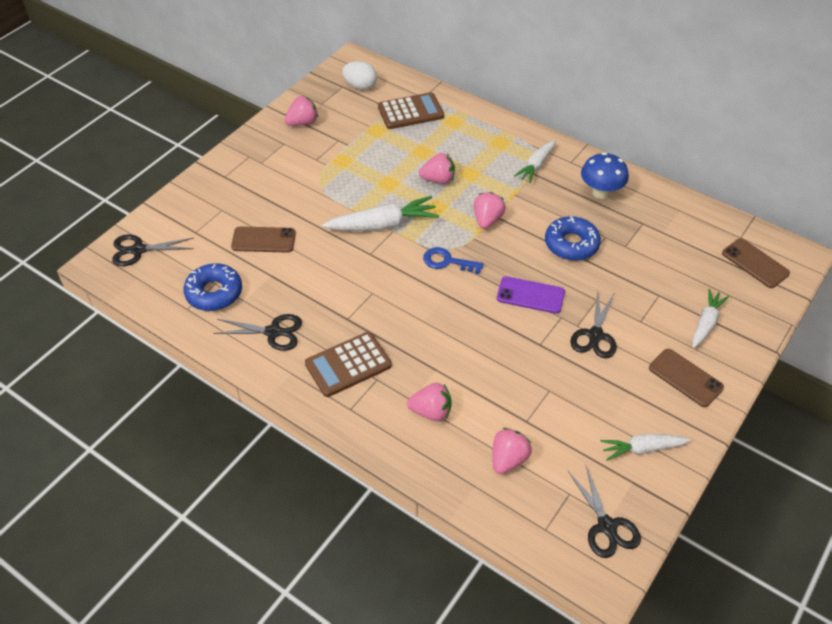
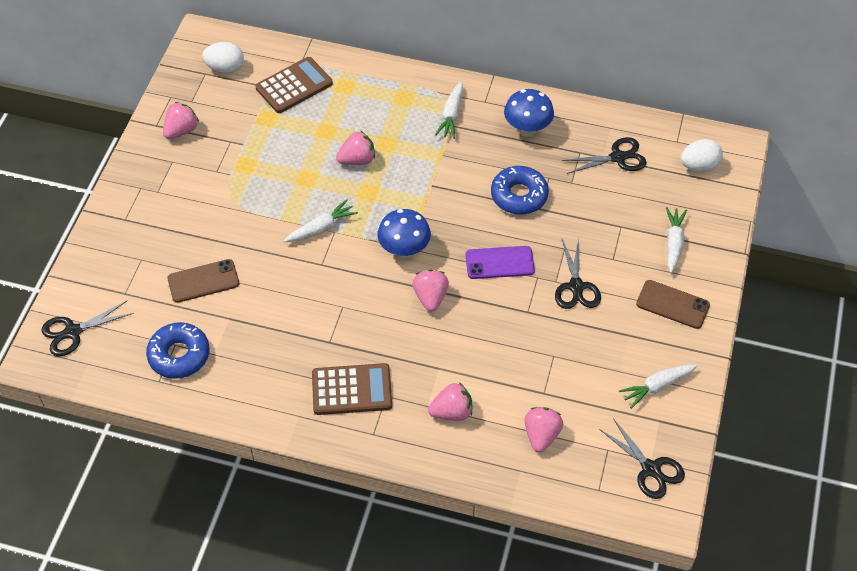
camera: 20 degrees left, 5 degrees up
(273, 332) = (261, 379): black scissors -> black scissors (618, 157)
(348, 365) = (351, 390): brown calculator -> brown calculator turned 135 degrees counterclockwise
(383, 225) = (321, 228): white carrot -> white carrot, size x0.64
(447, 261) = (404, 250): blue key -> blue mushroom
(487, 220) = (425, 192): pink strawberry -> pink strawberry (430, 297)
(755, 263) = (699, 166): brown phone -> white egg

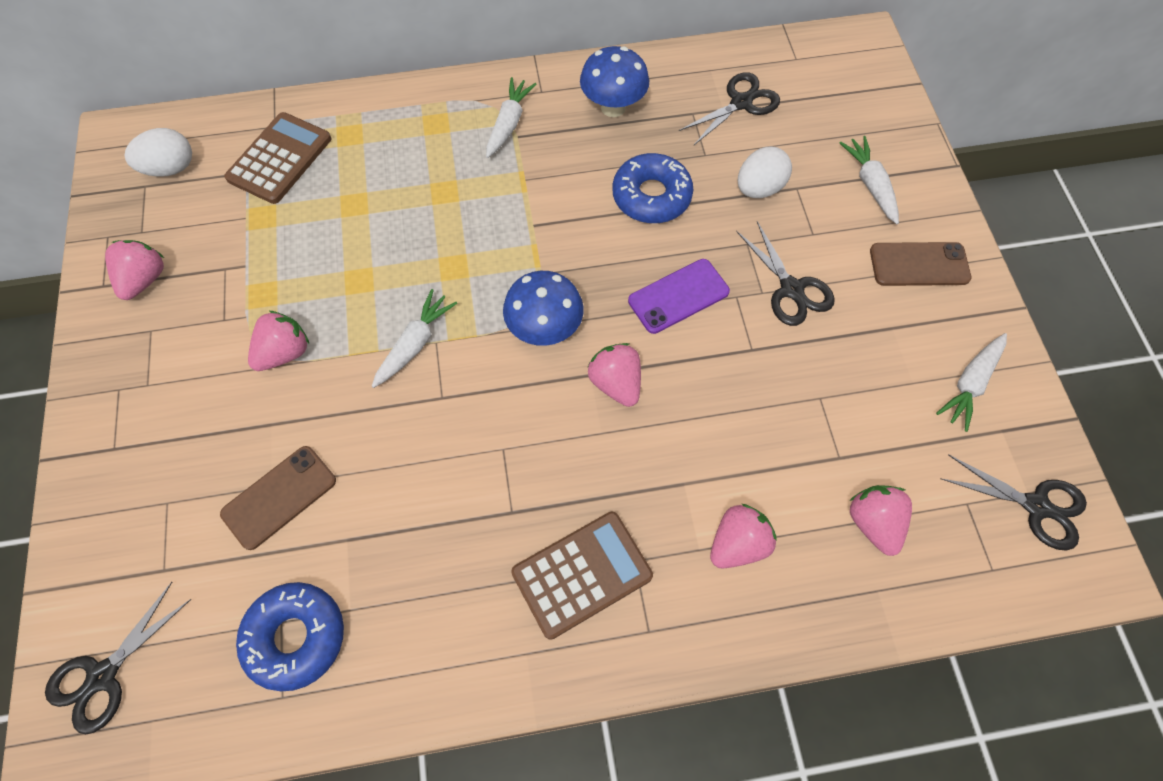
camera: 25 degrees left, 10 degrees up
(357, 160) = (416, 228): pink strawberry -> pink strawberry (284, 352)
(451, 115) = (509, 123): white carrot -> white carrot turned 150 degrees counterclockwise
(699, 166) = (839, 79): white egg -> white egg (759, 188)

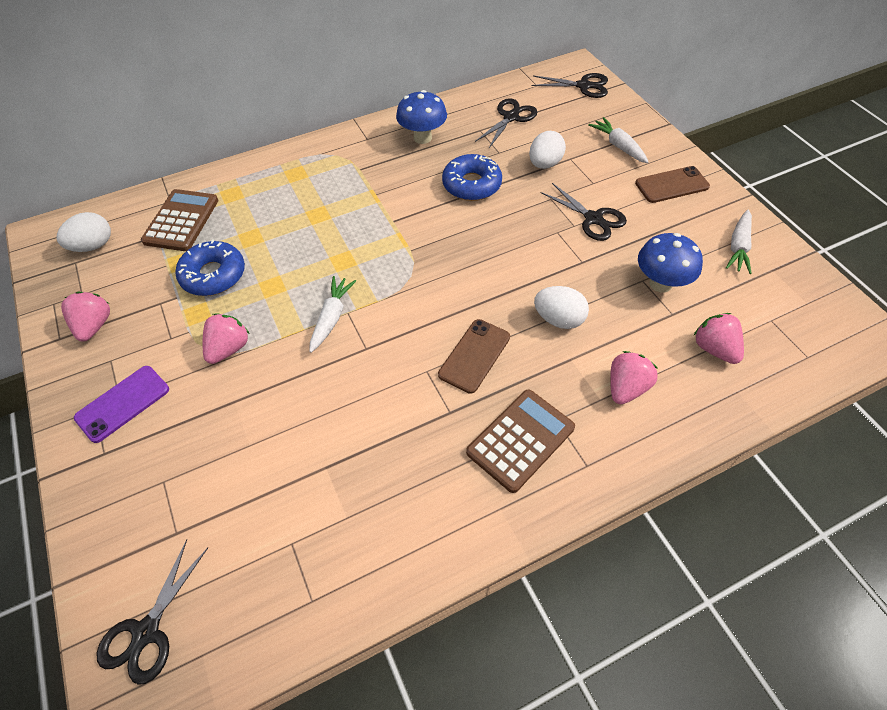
camera: 15 degrees left, 10 degrees down
(279, 497) = (259, 451): brown phone -> brown phone (474, 356)
(295, 637) = (308, 551): blue donut -> blue donut (213, 275)
(509, 123) = (351, 162): white carrot -> none
(545, 330) = (427, 285): blue mushroom -> blue mushroom (660, 283)
(616, 383) = (494, 306): pink strawberry -> none
(678, 296) = (516, 241): purple phone -> purple phone (123, 403)
(690, 424) = (558, 319): none -> white egg
(1036, 506) = (817, 310): black scissors -> black scissors (584, 86)

